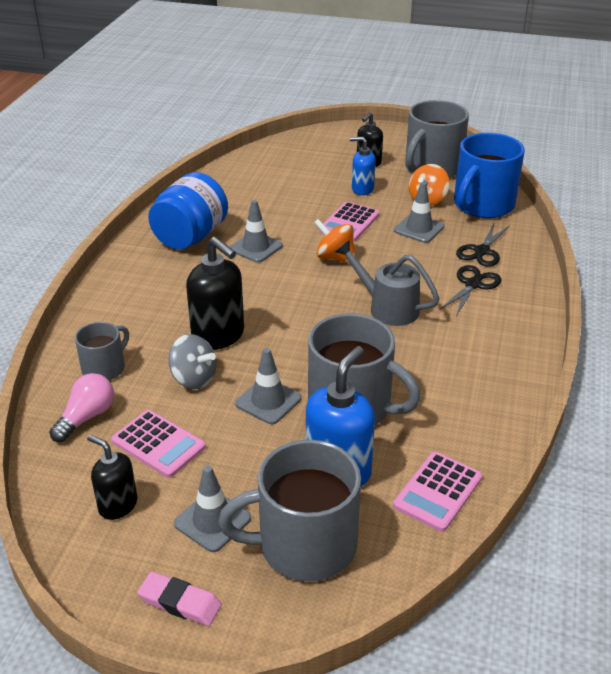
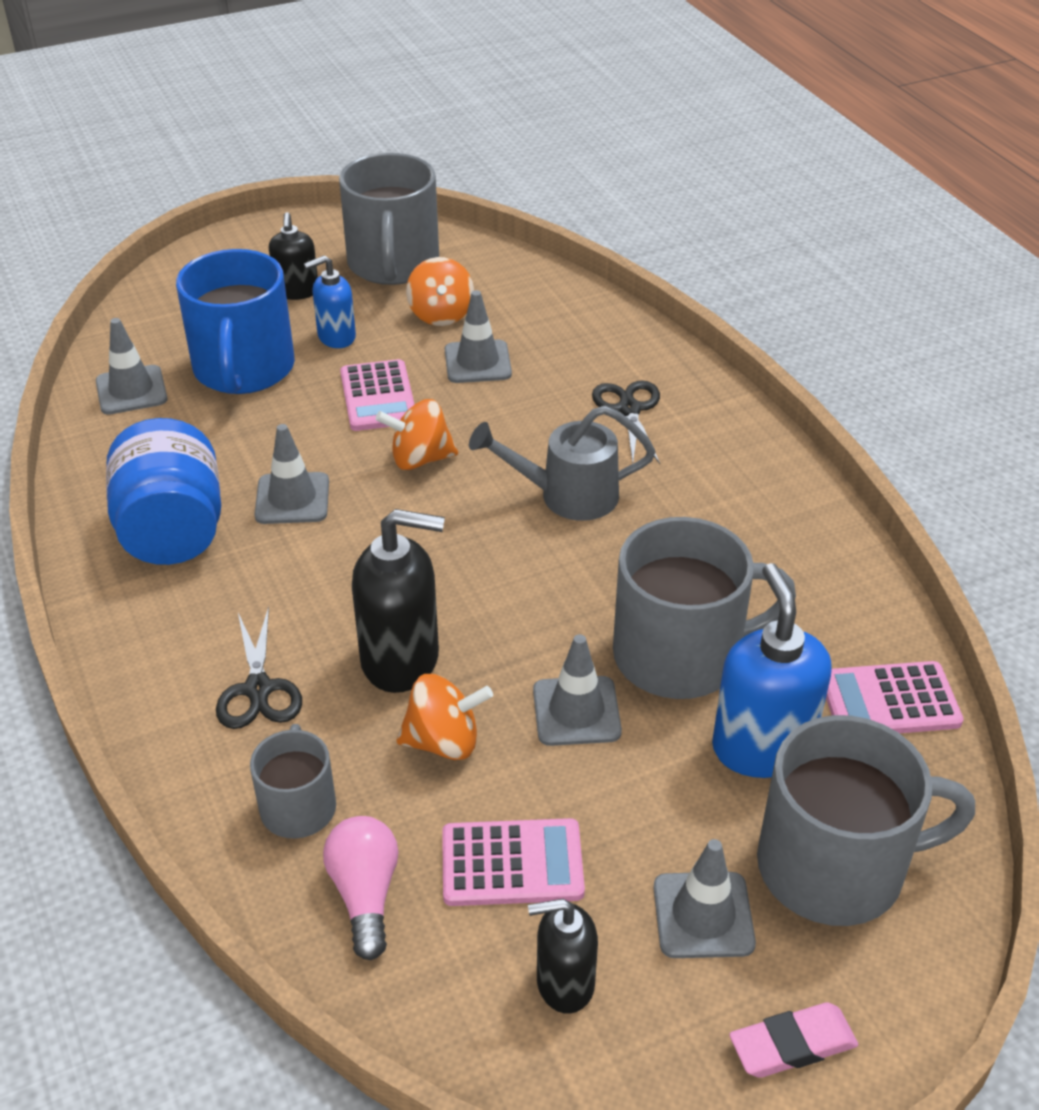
camera: 40 degrees left, 5 degrees up
(194, 379) = (444, 741): grey spinning top -> orange spinning top
(243, 174) = (131, 390): none -> grey traffic cone
(304, 545) = (835, 866): grey mug -> grey mug turned 135 degrees counterclockwise
(438, 492) = (889, 701): pink calculator -> pink calculator turned 90 degrees clockwise
(482, 205) = (516, 291): blue mug -> blue mug (244, 369)
(482, 251) = (588, 357): black scissors -> black scissors (258, 689)

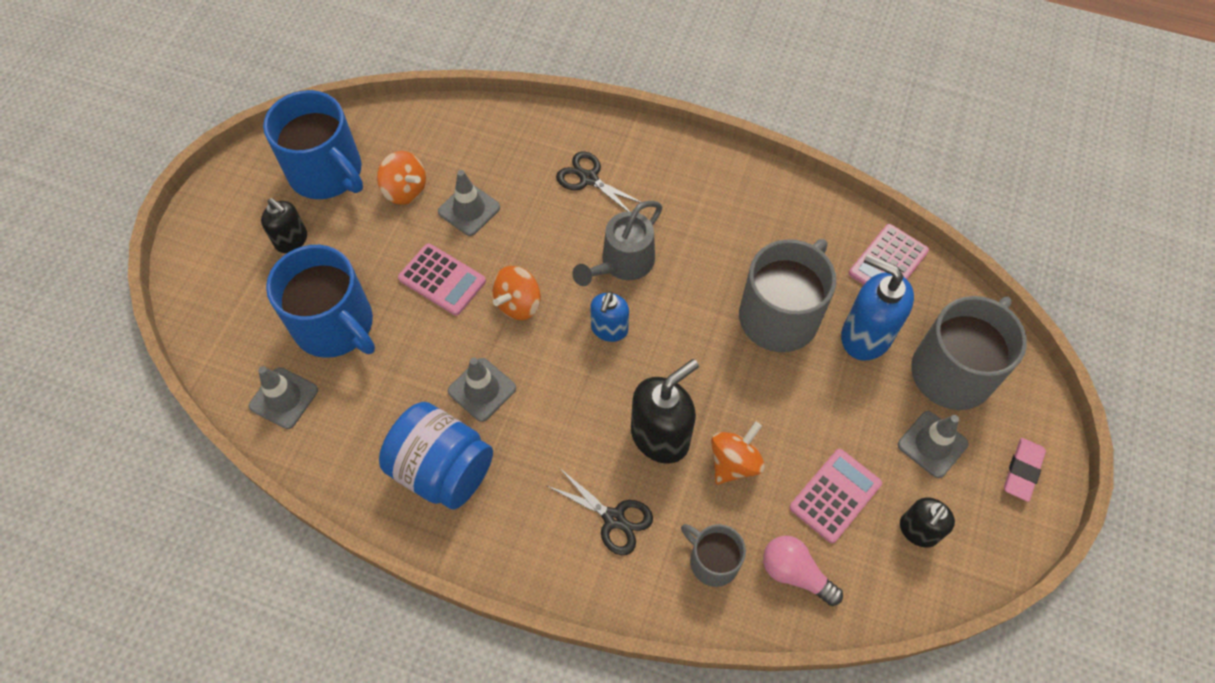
camera: 45 degrees left, 20 degrees up
(336, 337) = (362, 256): blue soap dispenser -> blue soap dispenser (609, 329)
(393, 264) = (327, 172): grey mug -> blue mug
(576, 711) = (771, 390): grey traffic cone -> none

